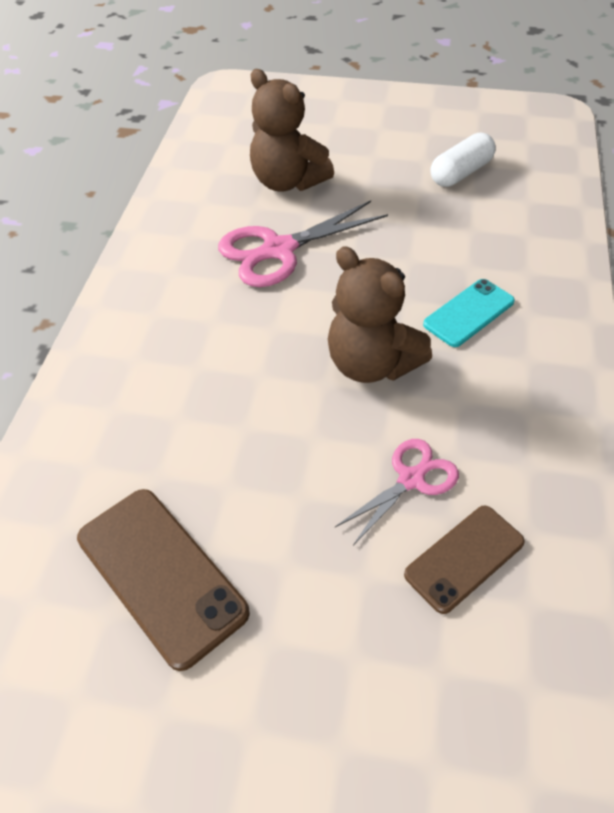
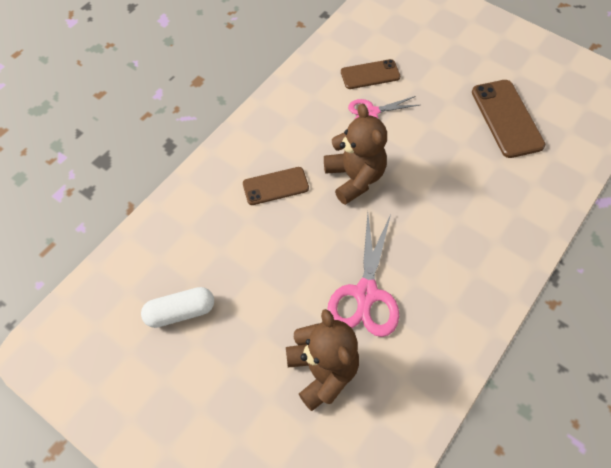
camera: 155 degrees left, 10 degrees up
(279, 250) = (366, 293): pink scissors -> pink scissors turned 105 degrees clockwise
(469, 313) = (275, 186): turquoise phone -> brown phone

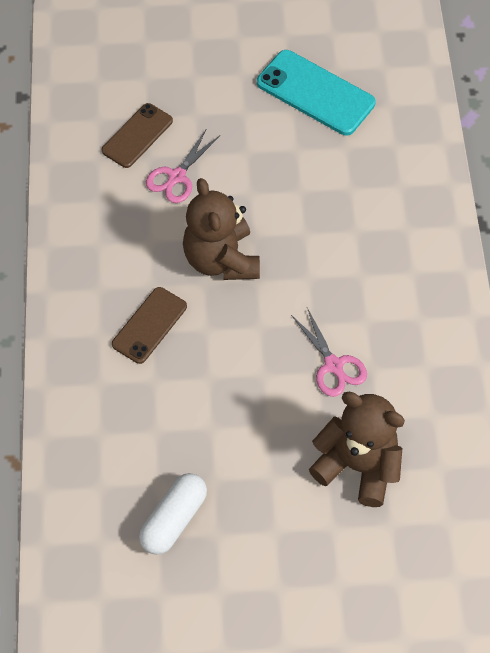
camera: 40 degrees left, 0 degrees up
(354, 178) = (221, 259): brown teddy bear -> brown teddy bear turned 135 degrees counterclockwise
(366, 293) = (333, 365): pink scissors -> pink scissors, size x0.61
(506, 118) = (315, 93): brown phone -> turquoise phone

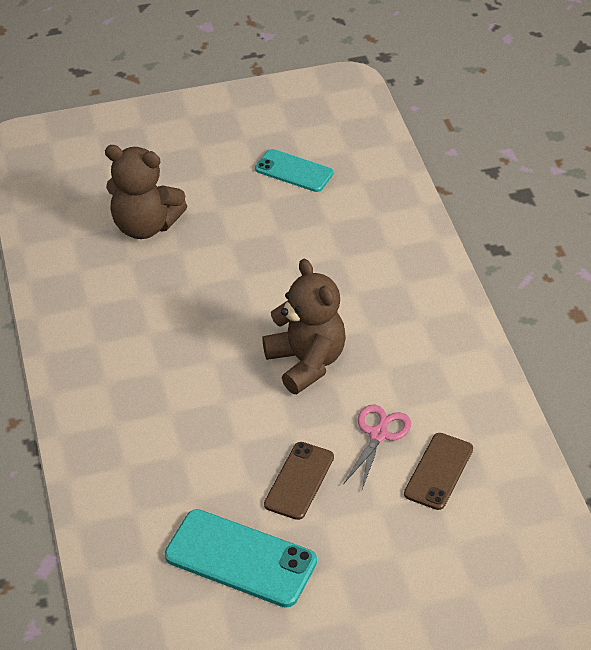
camera: 170 degrees right, 15 degrees down
(149, 325) = (360, 296): brown phone -> brown phone (299, 481)
(174, 519) = (294, 171): white capsule -> turquoise phone
(333, 365) = (177, 292): pink scissors -> none

